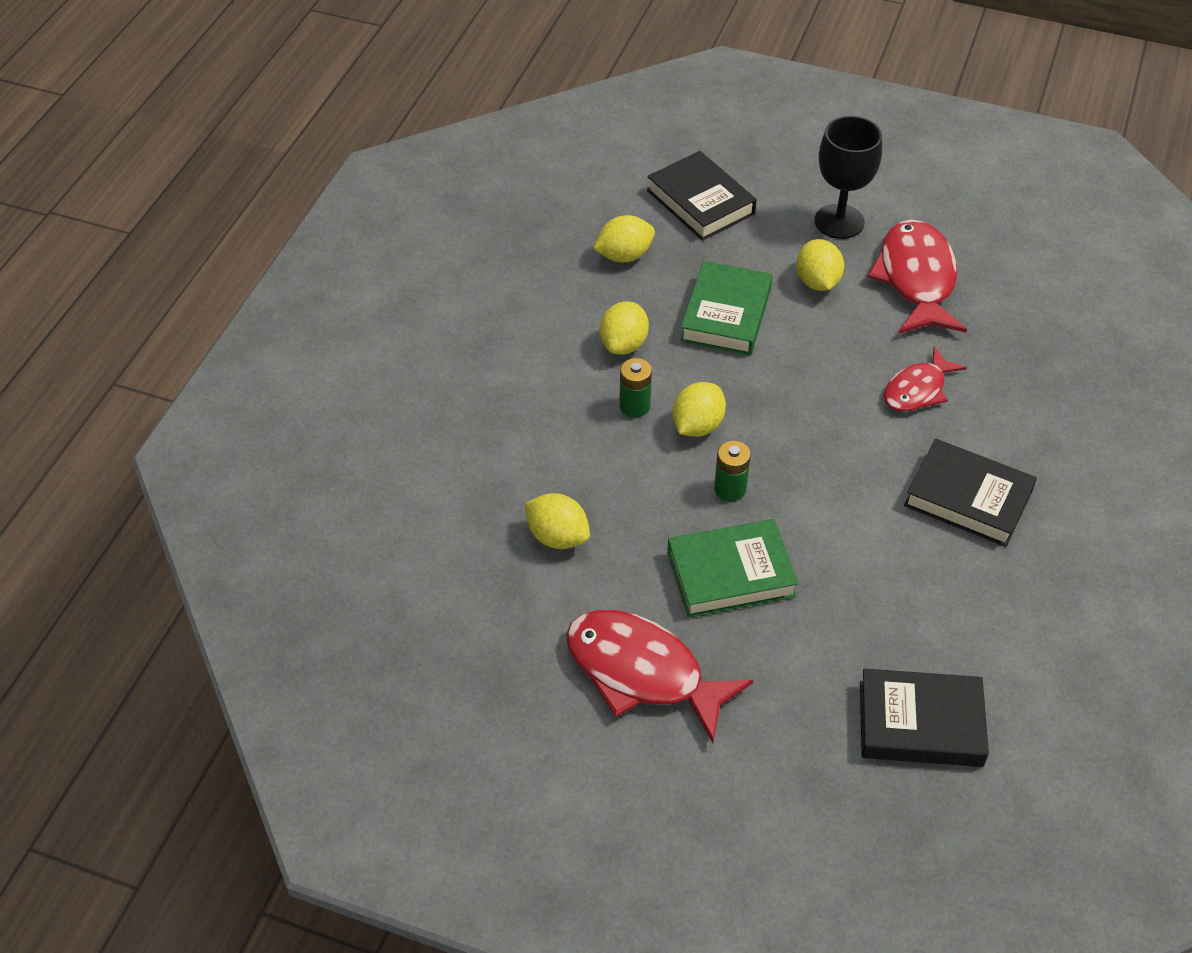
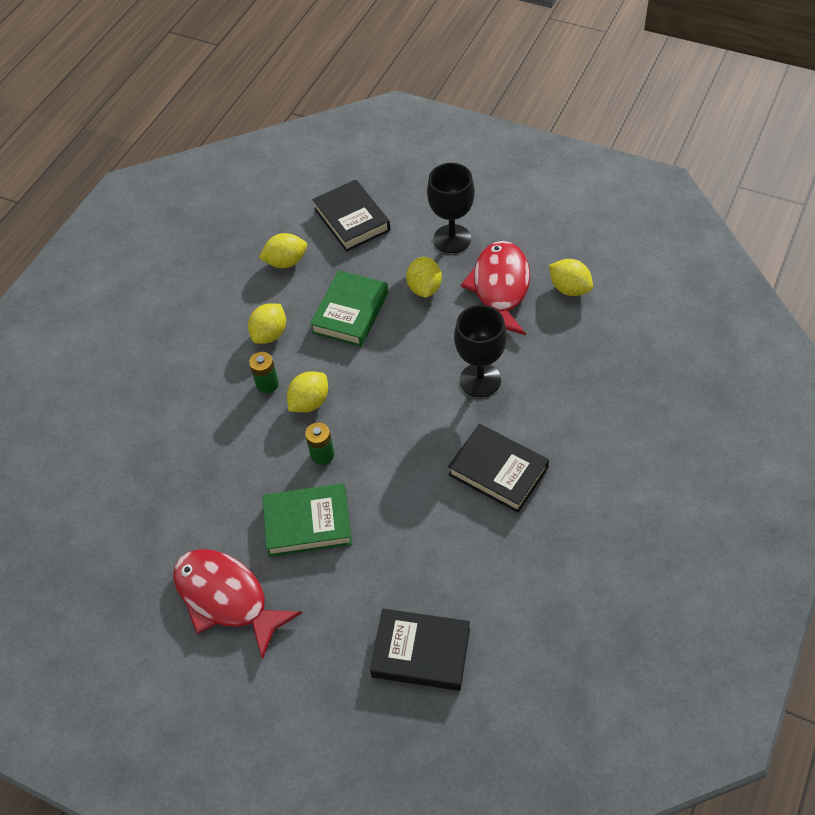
camera: 10 degrees right, 5 degrees up
(557, 537) = (189, 487): yellow lemon -> yellow lemon (569, 288)
(917, 390) = (480, 380): red fish -> black goblet

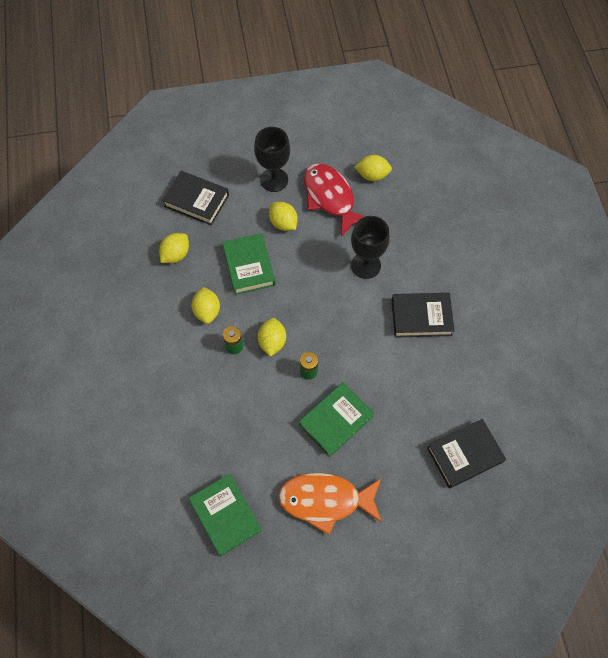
camera: 40 degrees left, 10 degrees up
(116, 546) = (225, 515): none -> green book
(227, 598) = (325, 500): red fish -> orange fish

